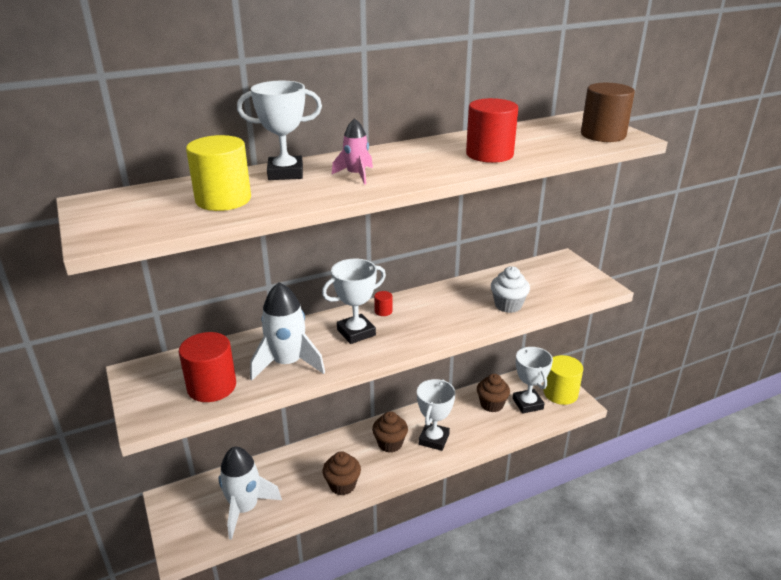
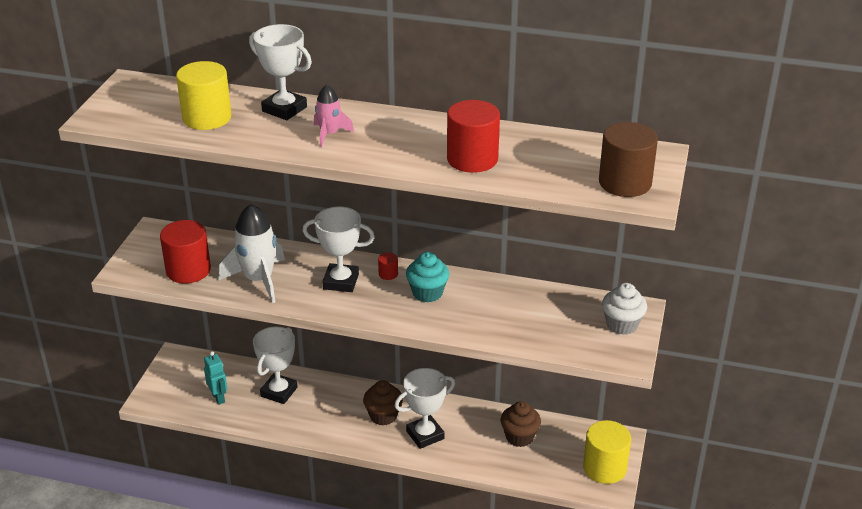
camera: 40 degrees right, 5 degrees up
(245, 508) = (218, 398): white rocket -> turquoise robot
(342, 485) = (306, 425): brown cupcake -> none
(429, 310) = (427, 293): none -> turquoise cupcake
(508, 305) = (503, 326): white cupcake -> white cupcake (622, 325)
(528, 404) = (556, 457): white trophy -> white trophy (279, 392)

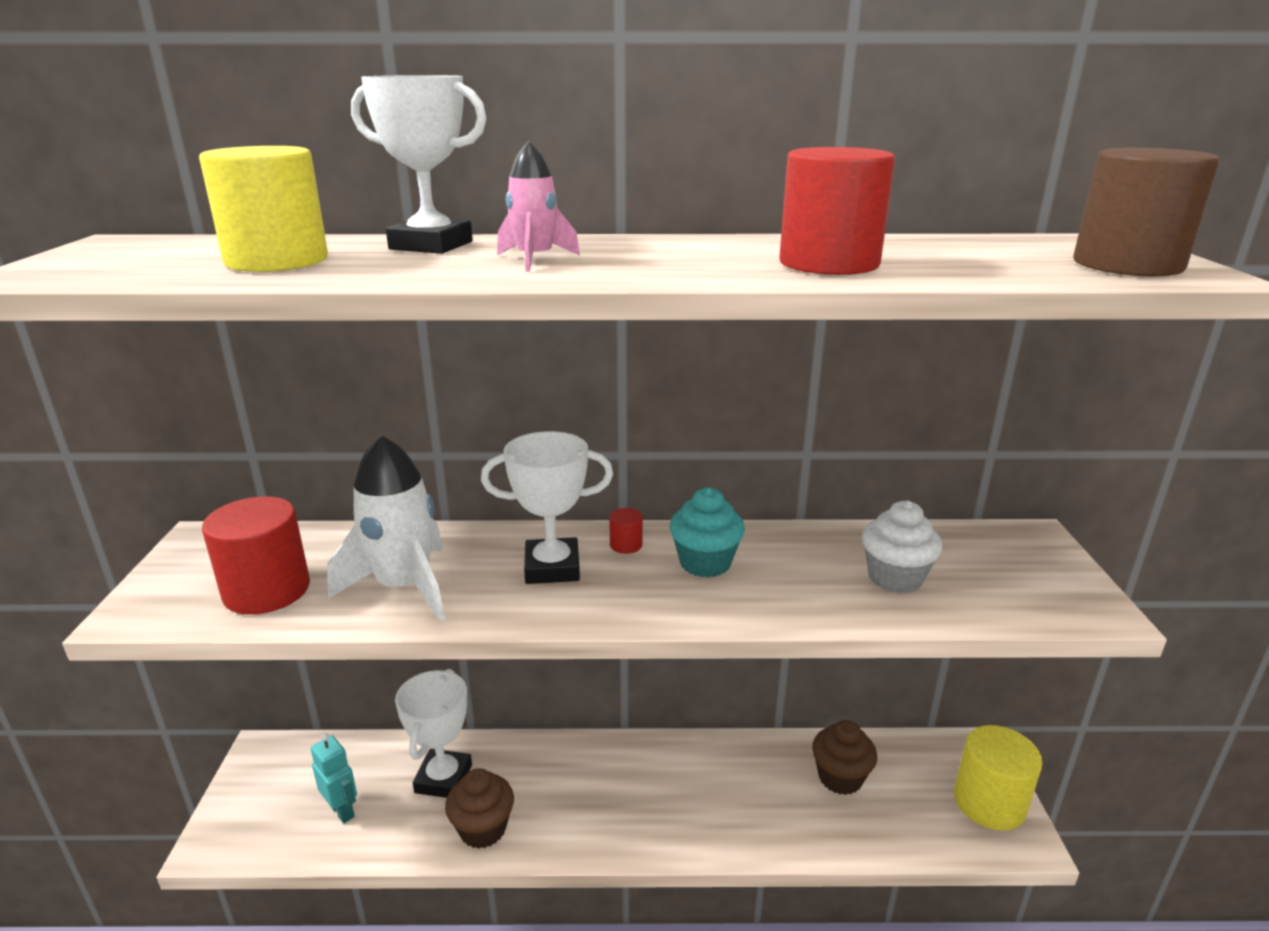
camera: 15 degrees left, 10 degrees down
(383, 416) = (622, 786): brown cupcake -> brown cupcake (483, 829)
(425, 435) = (700, 805): white trophy -> none
(622, 325) = (1035, 561): white cupcake -> white cupcake (895, 578)

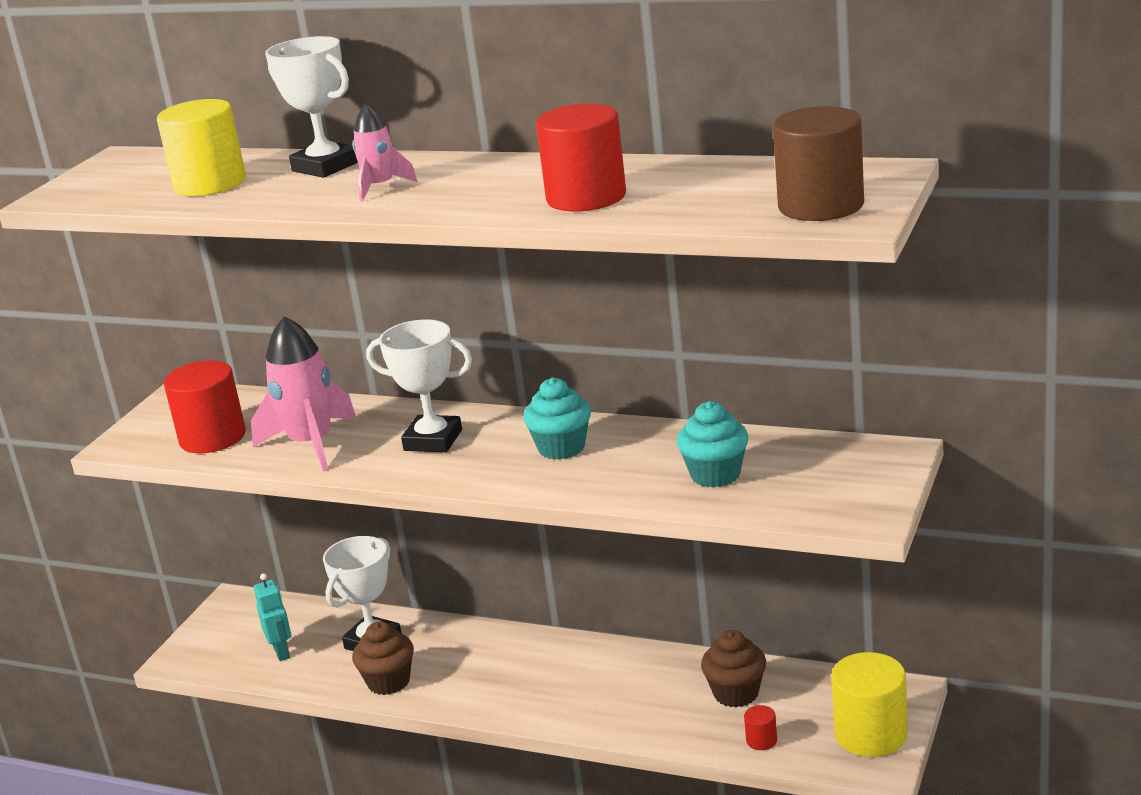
camera: 25 degrees right, 0 degrees up
(404, 587) = (311, 444): white rocket -> pink rocket
(626, 545) = (507, 428): red cylinder -> red cylinder (761, 740)
(895, 578) = (715, 475): white cupcake -> turquoise cupcake

